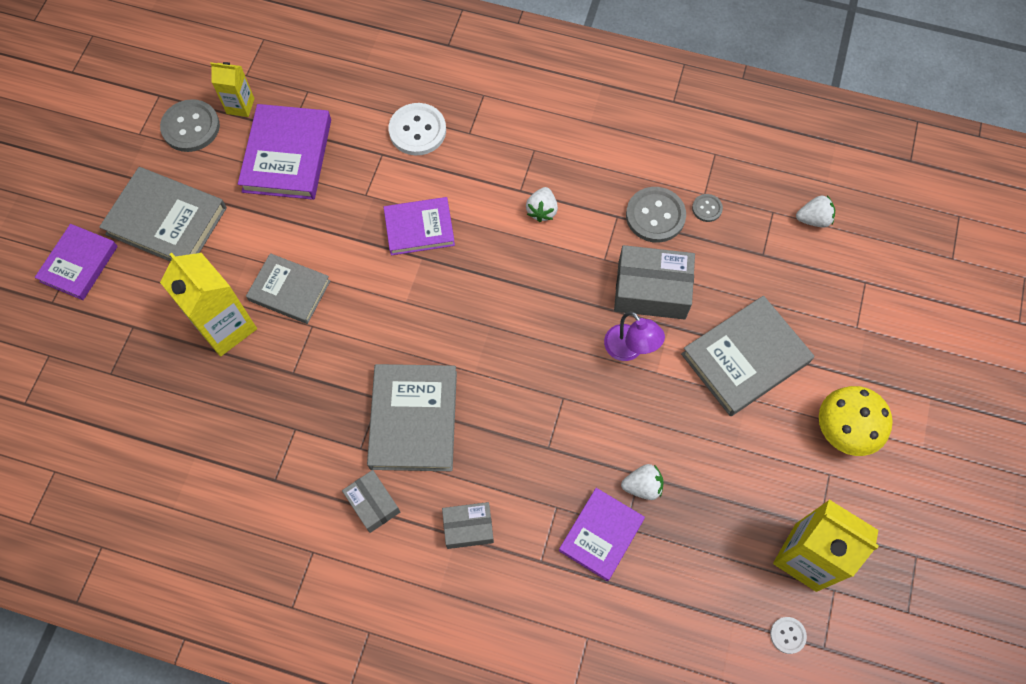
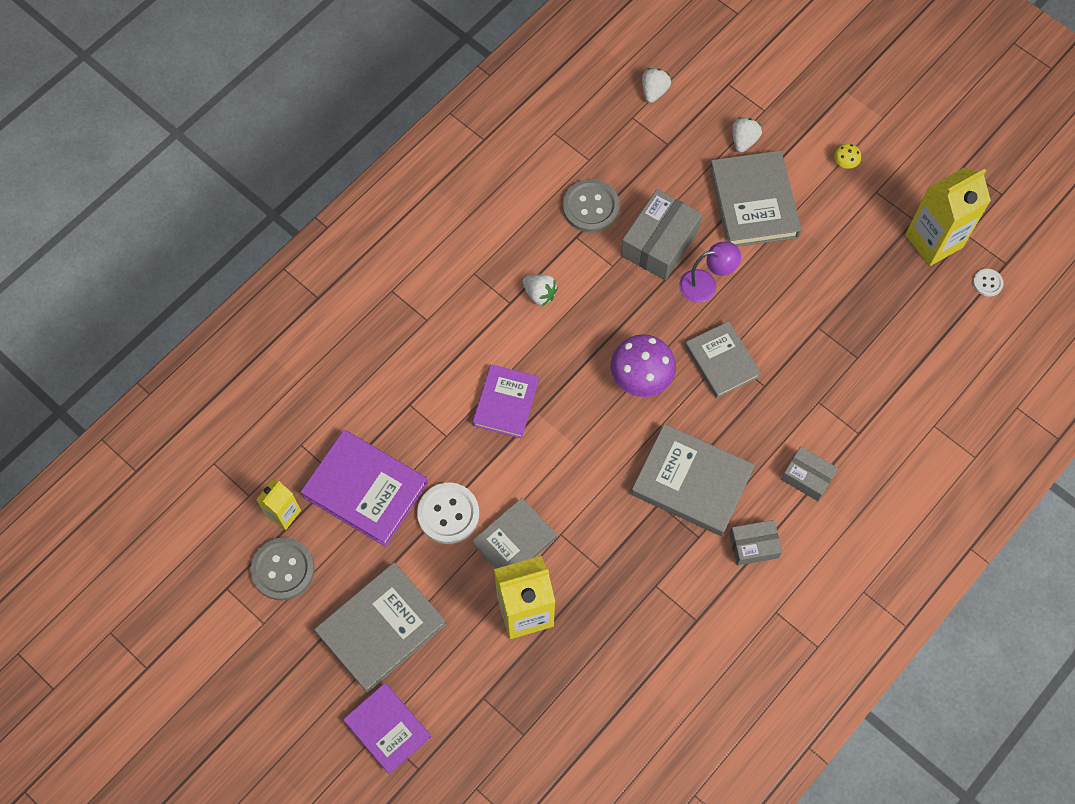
camera: 65 degrees left, 0 degrees up
(417, 130) = (400, 363): white button -> white button (448, 514)
(468, 527) = (807, 477): grey box -> grey box turned 75 degrees counterclockwise
(501, 331) = (641, 377): none -> purple mushroom
(554, 397) = (722, 361): none -> grey book
(601, 535) = (855, 378): purple book -> none
(642, 486) = (828, 329): white strawberry -> white strawberry (744, 140)
(707, 208) = (604, 164): grey button -> none
(845, 429) = (845, 162): yellow mushroom -> yellow mushroom, size x0.44

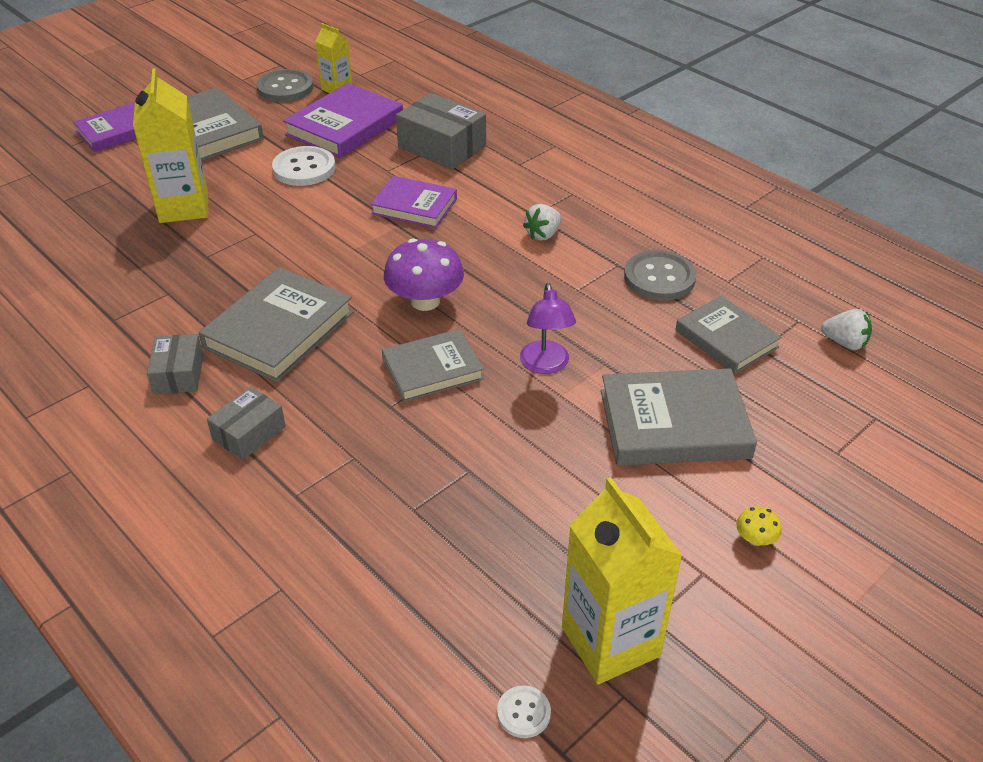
camera: 95 degrees right, 25 degrees down
(514, 540) = (260, 204): grey book -> grey book (726, 339)
(659, 243) = (609, 330): grey box -> grey box (442, 147)
(744, 140) = (778, 424): white strawberry -> none

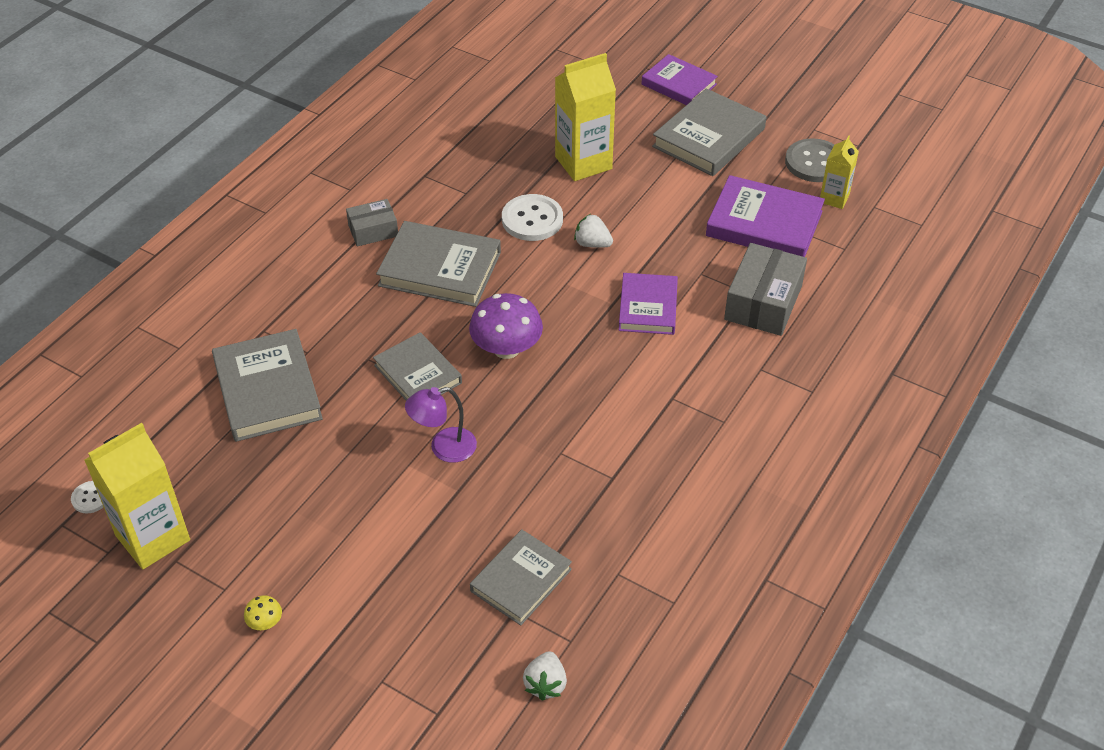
camera: 75 degrees right, 5 degrees up
(249, 433) = (320, 288): grey box -> none
(304, 168) = (677, 217): white button -> white button (532, 219)
(543, 234) = (640, 411): white strawberry -> white strawberry (592, 244)
(659, 278) = (602, 514): grey button -> none
(674, 424) = (390, 551): grey book -> grey book (268, 390)

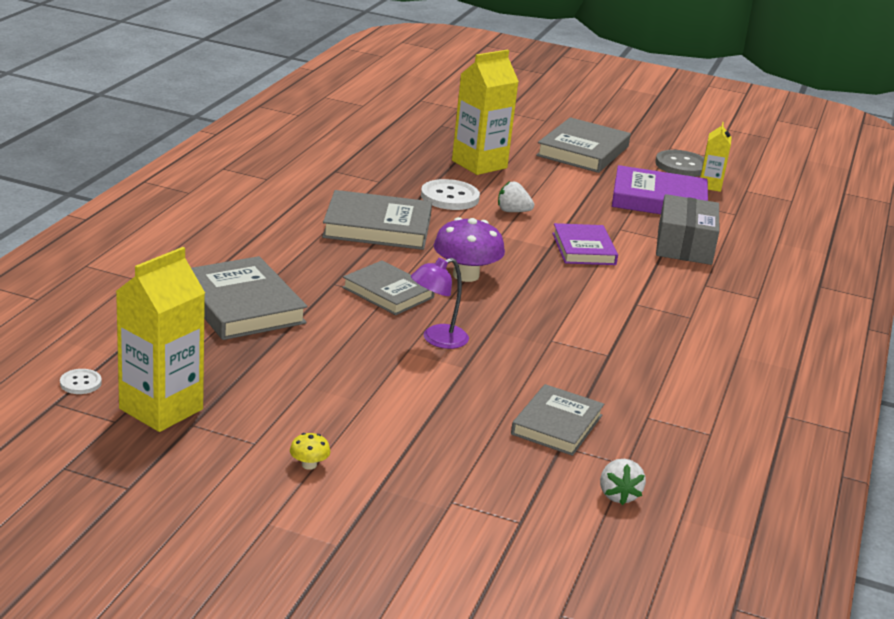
camera: 15 degrees left, 20 degrees down
(373, 230) = (301, 203): grey box -> none
(679, 84) = (540, 121): purple book -> none

